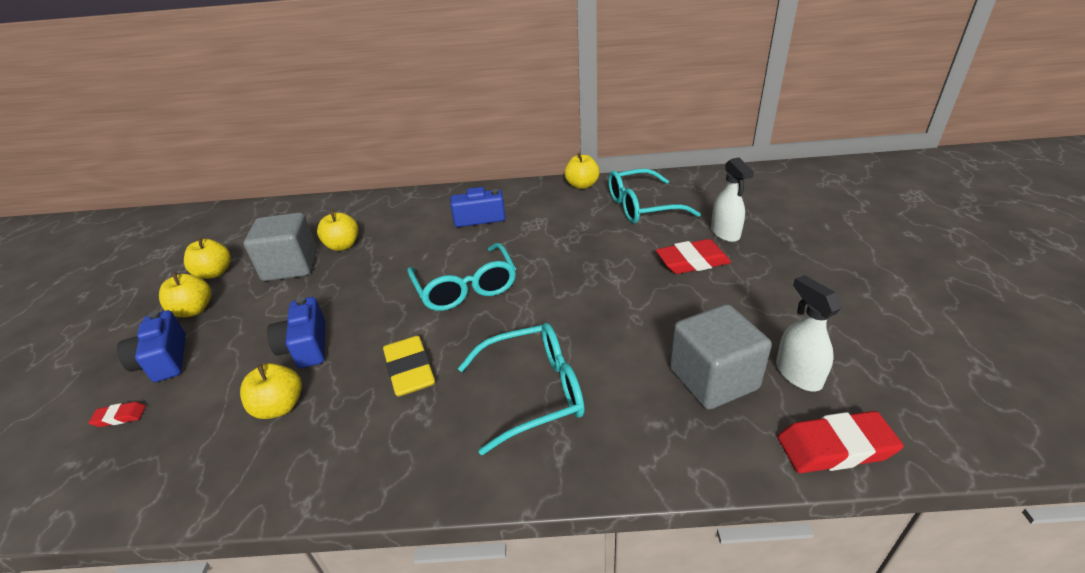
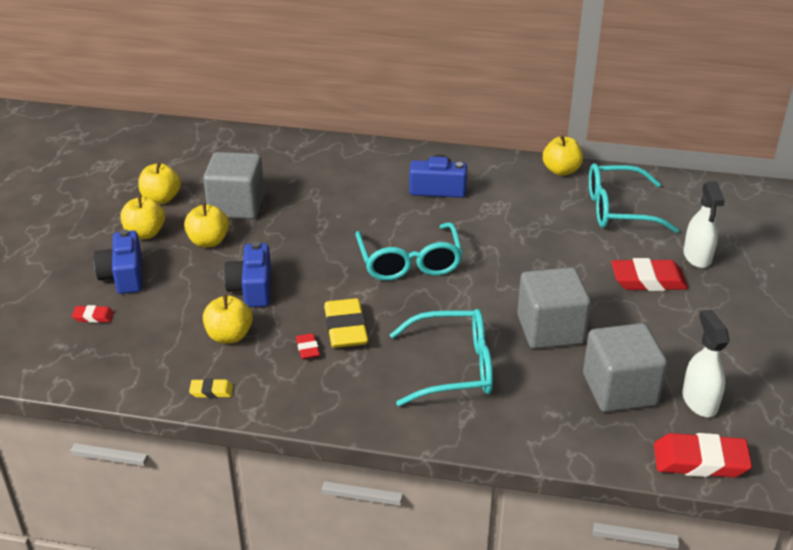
camera: 10 degrees right, 0 degrees up
(255, 486) = (211, 391): none -> yellow eraser
(343, 246) = (290, 193): yellow apple -> yellow apple (208, 241)
(370, 404) = (307, 349): none -> red eraser
(620, 328) = (550, 330): none -> grey cube

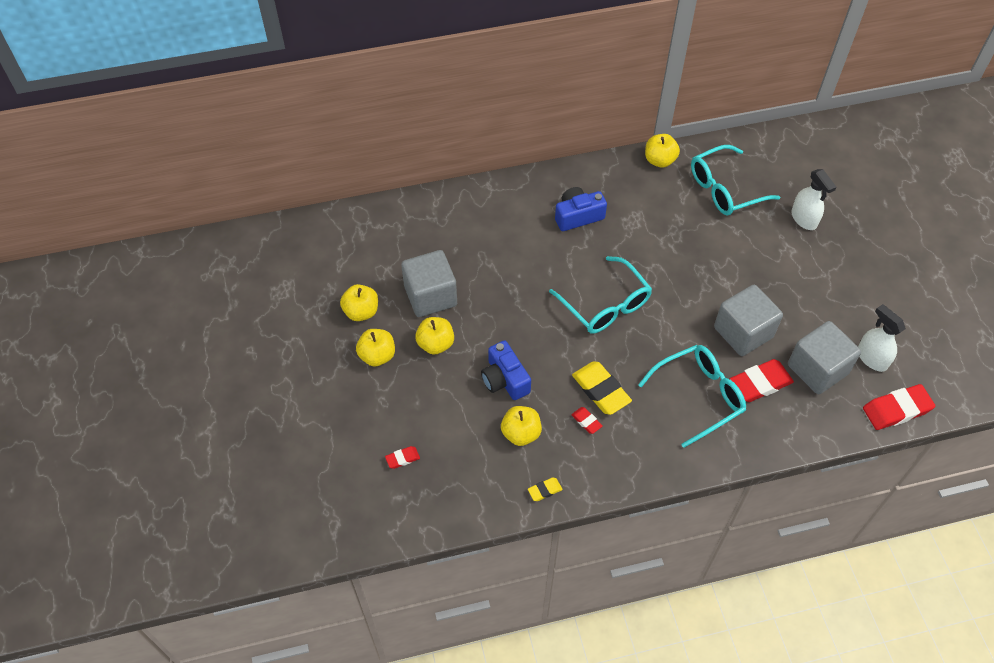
camera: 25 degrees left, 20 degrees up
(124, 276) = (394, 407): blue camera -> none
(648, 280) = (783, 256): red eraser -> red eraser (760, 383)

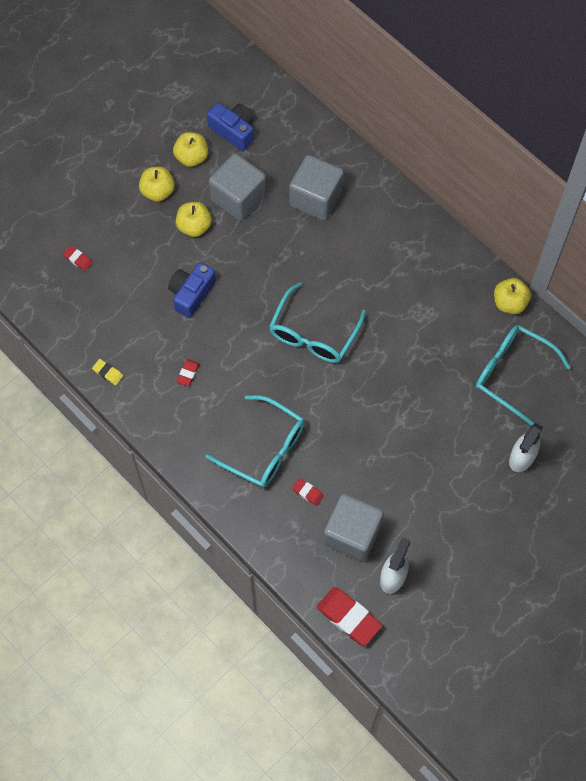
camera: 60 degrees right, 10 degrees up
(521, 433) = (148, 331): yellow apple -> none
(578, 216) = (397, 266): blue camera -> blue camera (233, 131)
(601, 390) = (224, 370): yellow eraser -> none
(743, 332) = (354, 457): grey cube -> grey cube (316, 198)
(760, 383) = (307, 492): red eraser -> red eraser, size x0.50

